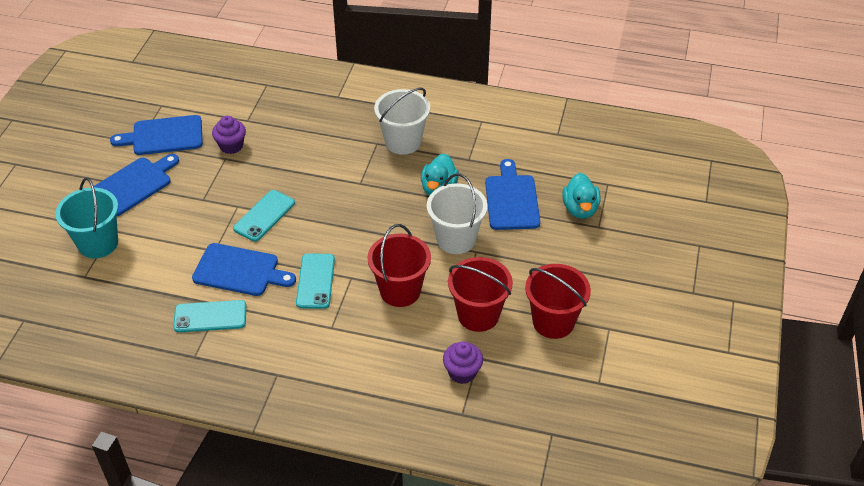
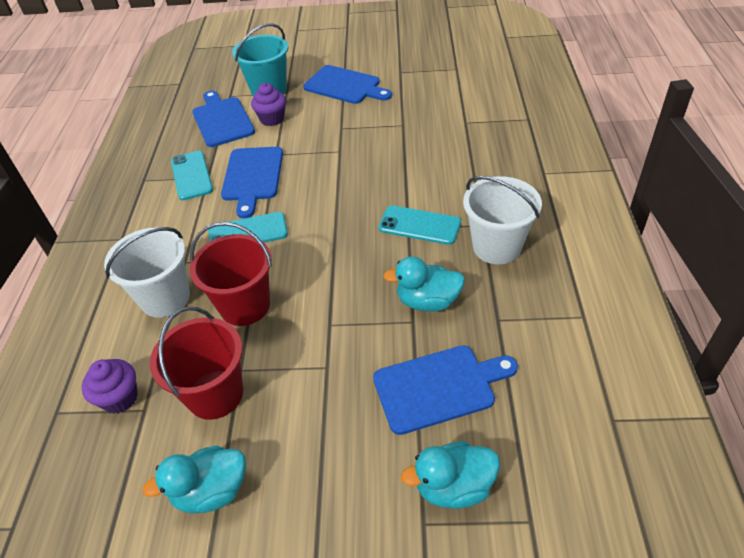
camera: 80 degrees right, 0 degrees up
(164, 136) = (415, 82): blue cutting board -> blue cutting board (222, 120)
(231, 146) = (422, 123): purple cupcake -> purple cupcake (272, 119)
(264, 216) = (331, 171): turquoise phone -> turquoise phone (419, 225)
(456, 239) = (342, 340): white bucket -> white bucket (165, 298)
(553, 322) = (211, 491): red bucket -> turquoise duck

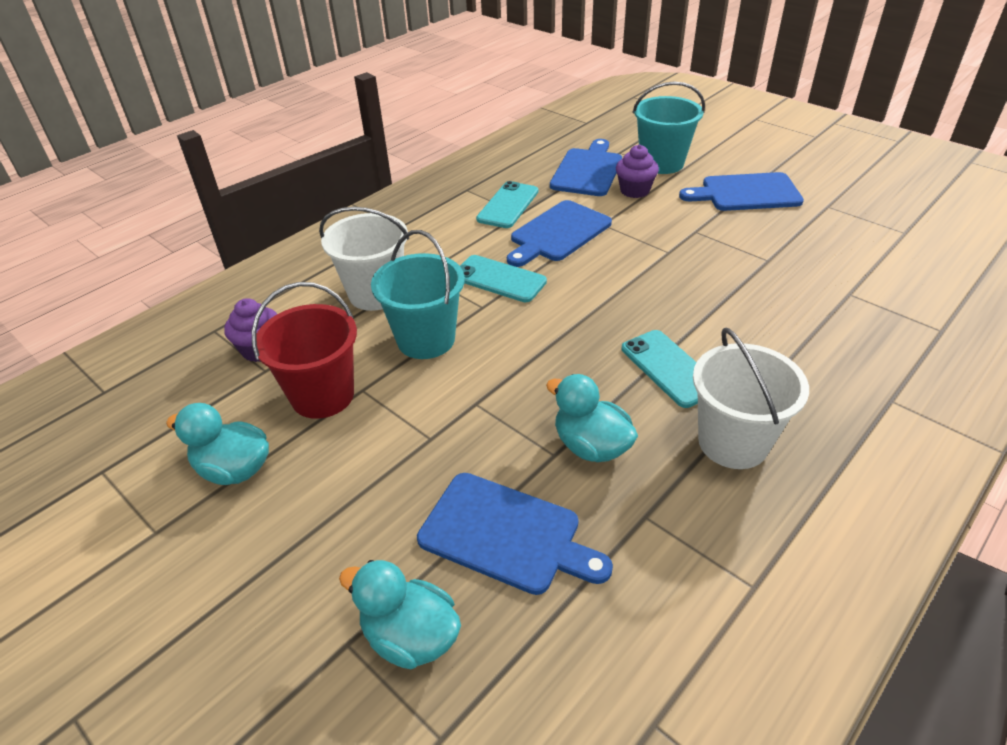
camera: 40 degrees right, 5 degrees down
(245, 306) = (426, 339): red bucket -> turquoise bucket
(345, 86) = (746, 193): blue cutting board -> blue cutting board turned 105 degrees clockwise

